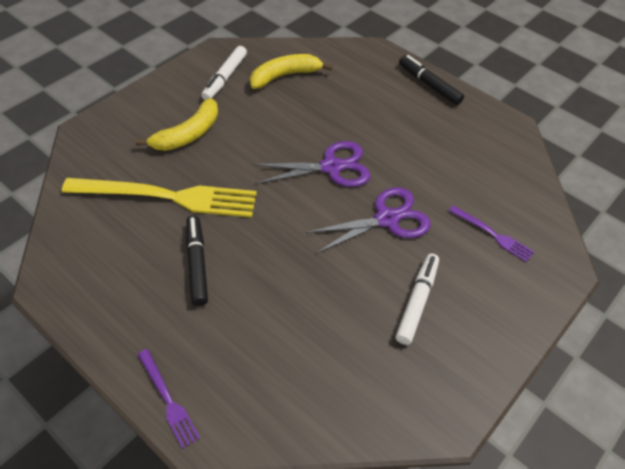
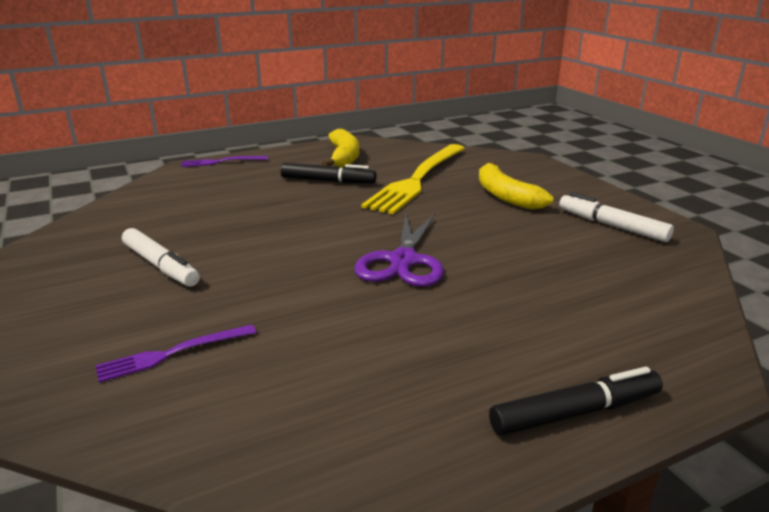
camera: 115 degrees right, 25 degrees down
(285, 76) = (615, 265): yellow banana -> yellow banana (344, 157)
(387, 219) = (286, 277): purple scissors -> none

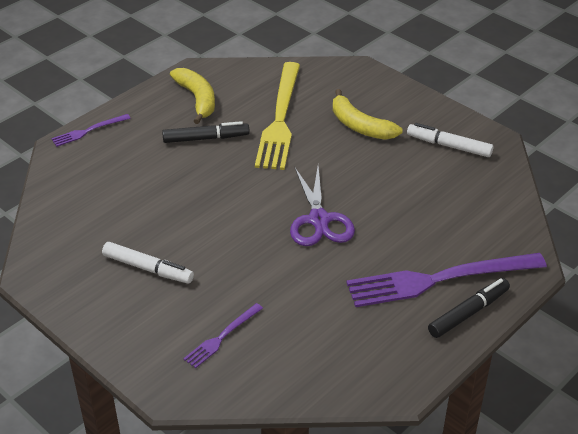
camera: 20 degrees left, 15 degrees up
(541, 356) = (439, 279): none -> purple fork

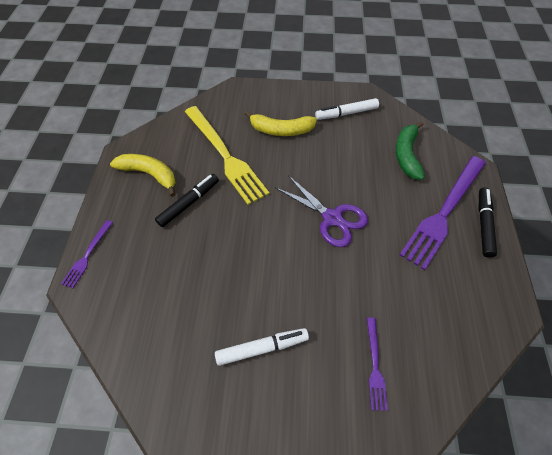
camera: 40 degrees left, 15 degrees up
(466, 214) = (407, 155): none -> green banana

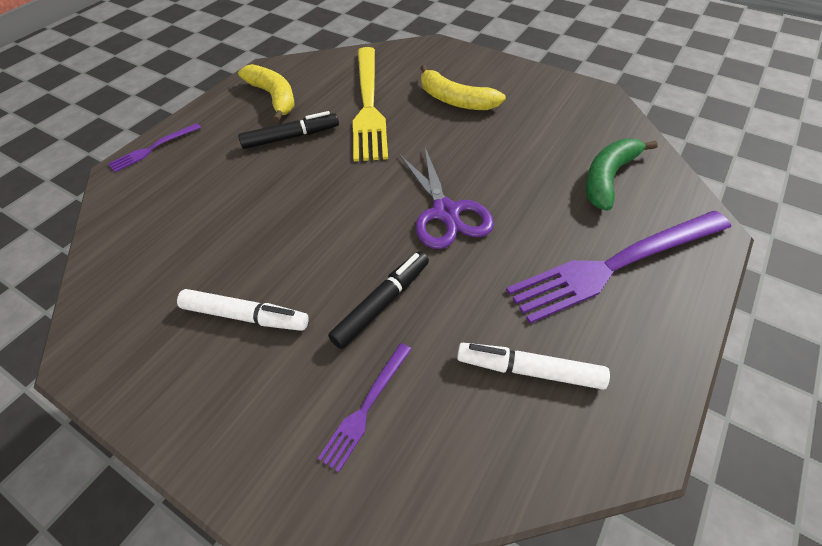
camera: 30 degrees right, 5 degrees down
(346, 113) = (555, 107): white marker -> white marker (529, 370)
(483, 224) = (671, 305): black marker -> black marker (382, 303)

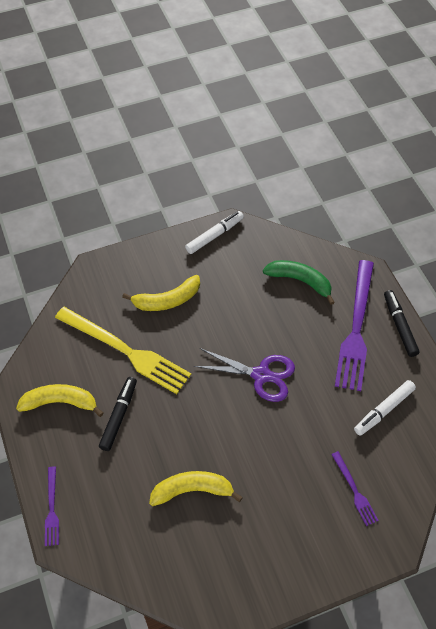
camera: 55 degrees left, 5 degrees up
(243, 235) = (192, 490): none -> yellow banana
(245, 316) = (258, 518): white marker -> white marker (214, 235)
(382, 303) = (300, 447): black marker -> black marker (399, 326)
(608, 178) = (300, 281): green banana -> green banana turned 135 degrees clockwise

